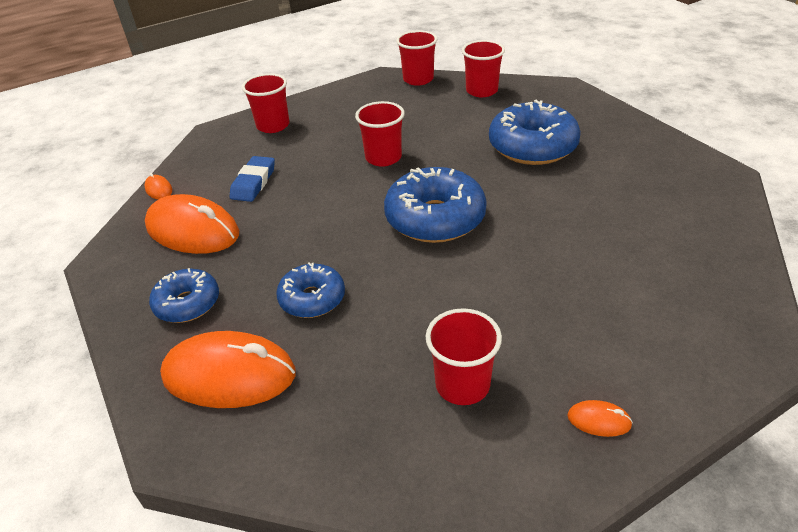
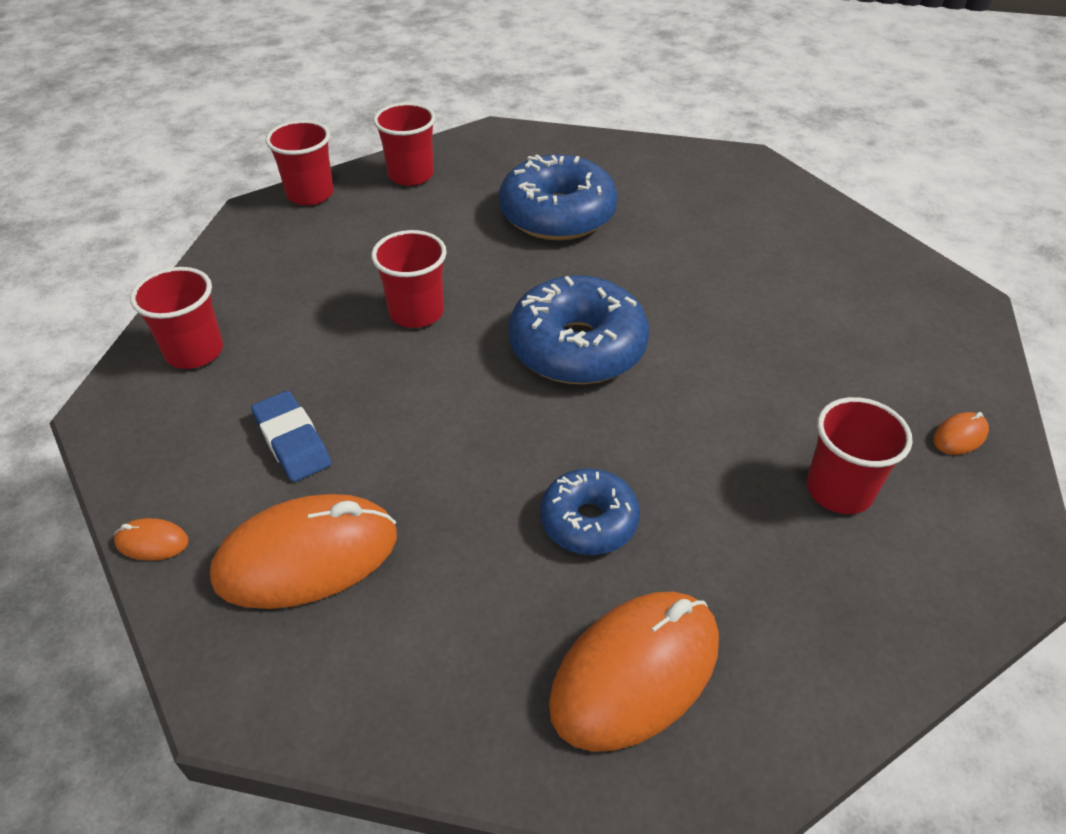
camera: 50 degrees left, 5 degrees up
(187, 303) = (454, 644): blue donut -> none

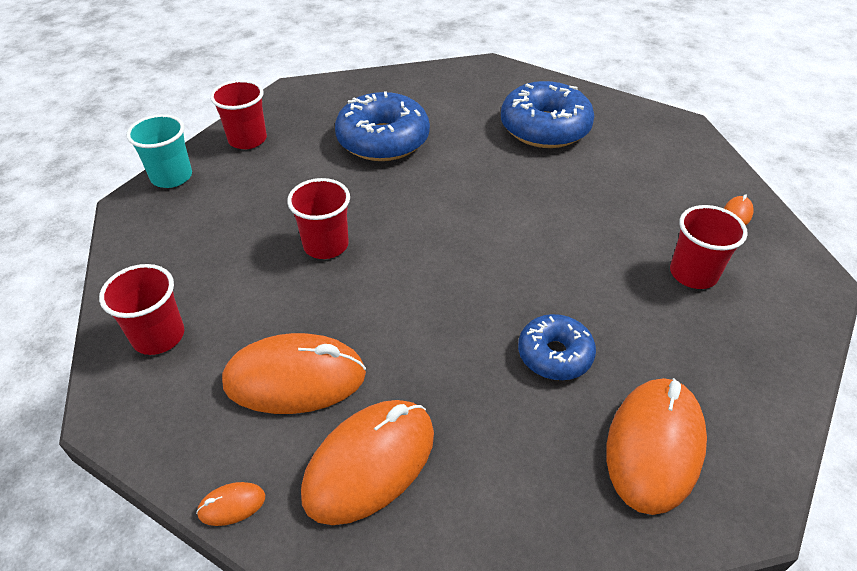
camera: 25 degrees left, 0 degrees up
(292, 441) = (295, 379): blue eraser -> orange mouse
(310, 194) = (172, 177): red cup -> turquoise cup
(577, 347) = (463, 233): blue donut -> blue donut (545, 128)

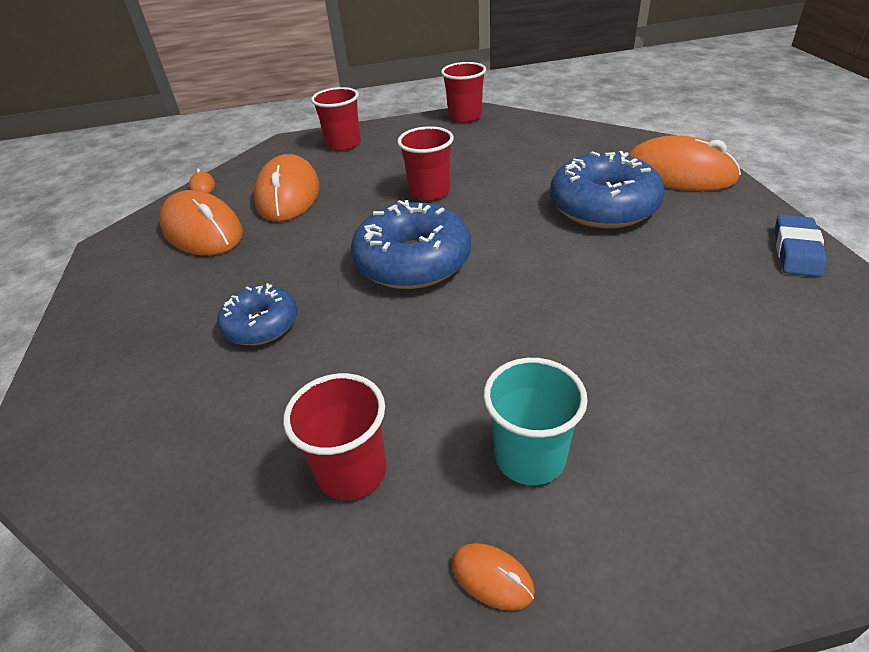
camera: 95 degrees right, 5 degrees down
(172, 177) = (516, 119): turquoise cup -> turquoise cup (530, 457)
(247, 139) = (578, 139): red cup -> red cup (465, 117)
(455, 74) = (796, 251): none -> blue eraser
(545, 128) = (686, 337): blue donut -> blue donut (413, 262)
(654, 446) = (128, 386): orange mouse -> orange mouse (678, 174)

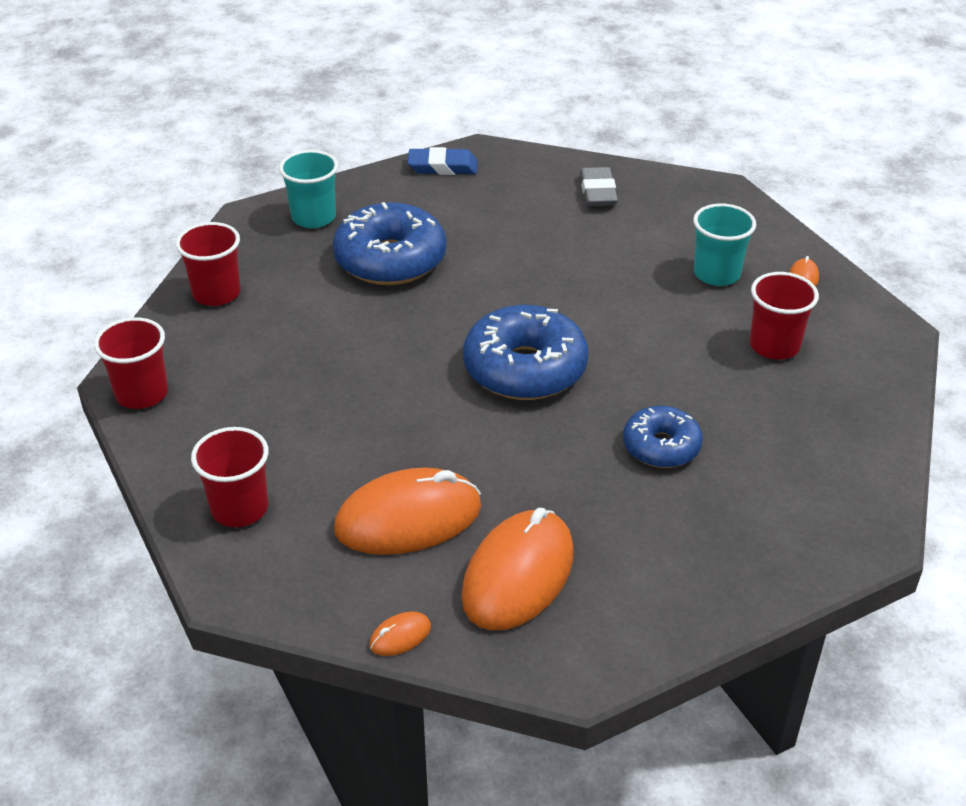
camera: 110 degrees left, 0 degrees up
(429, 192) = (378, 385): red cup -> red cup (216, 293)
(678, 174) = (313, 217): orange mouse -> turquoise cup
(757, 375) = (598, 192): none -> grey eraser

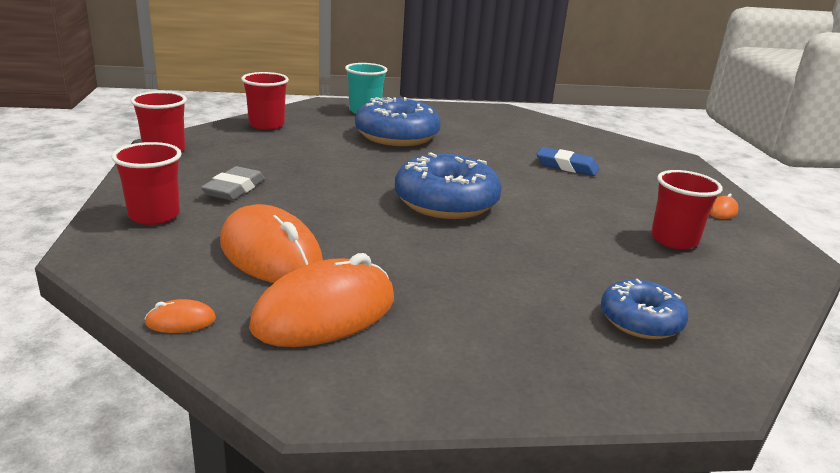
camera: 20 degrees right, 15 degrees down
(408, 519) = (270, 254): orange mouse -> orange mouse turned 45 degrees clockwise
(442, 167) = (472, 110): blue eraser -> blue eraser (566, 166)
(598, 192) = (575, 140): grey eraser -> grey eraser (234, 189)
(661, 447) = (526, 271): blue donut -> blue donut (640, 321)
(716, 274) = (645, 193): turquoise cup -> none

